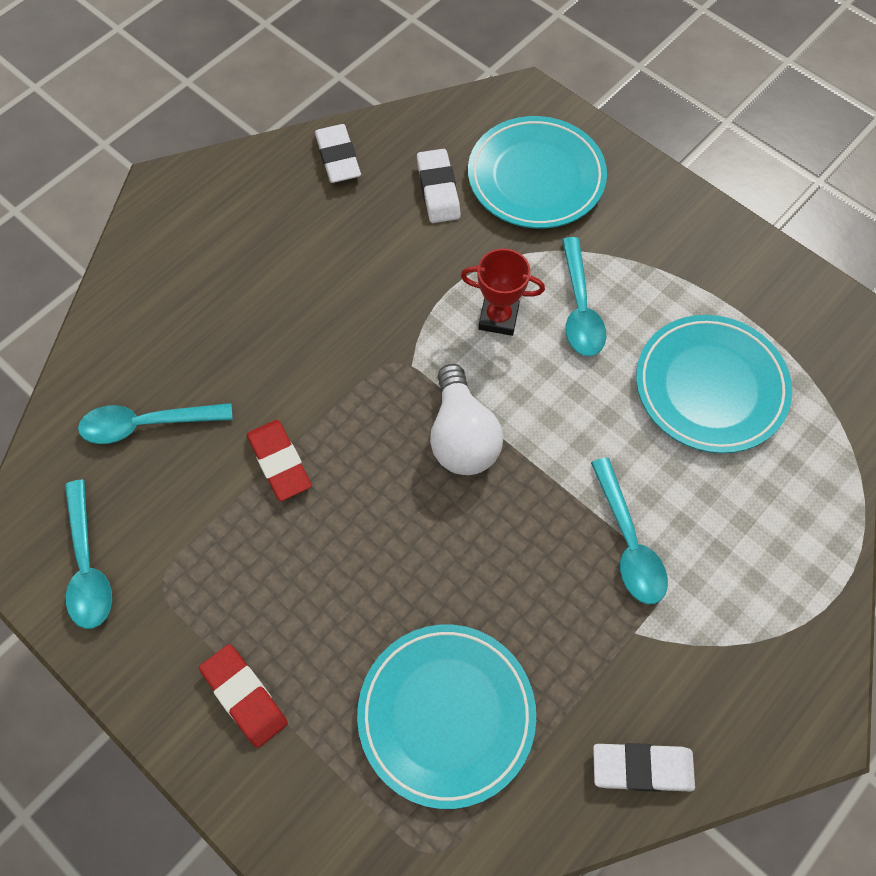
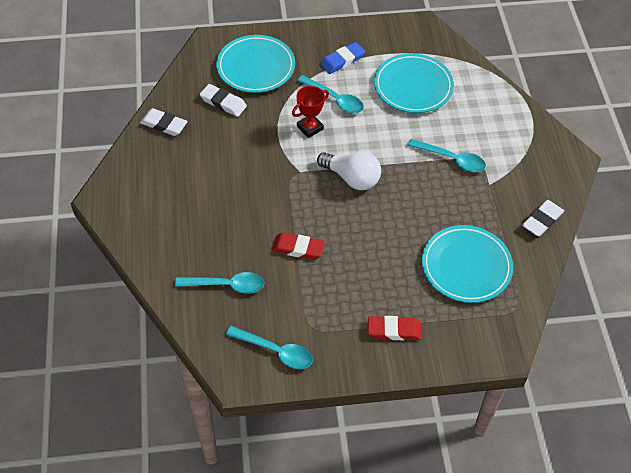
camera: 50 degrees left, 10 degrees down
(146, 424) = (226, 285): turquoise spoon -> turquoise spoon turned 120 degrees counterclockwise
(659, 264) = (342, 60): none -> blue eraser

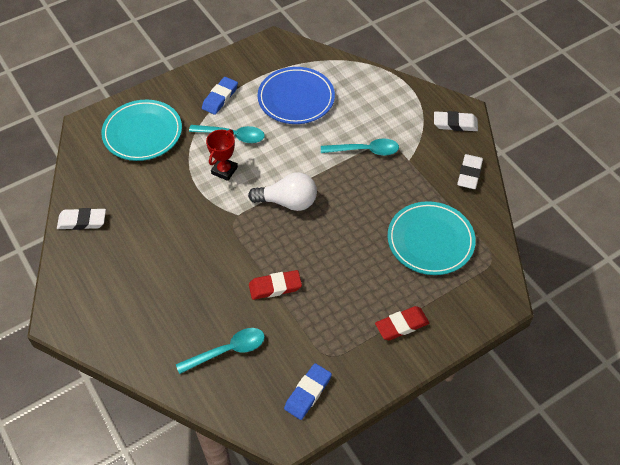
camera: 25 degrees left, 0 degrees up
(223, 102) = (129, 178): white eraser -> white eraser (455, 124)
(275, 351) = (308, 393): turquoise spoon -> blue eraser
(413, 86) = (296, 98): turquoise plate -> blue plate

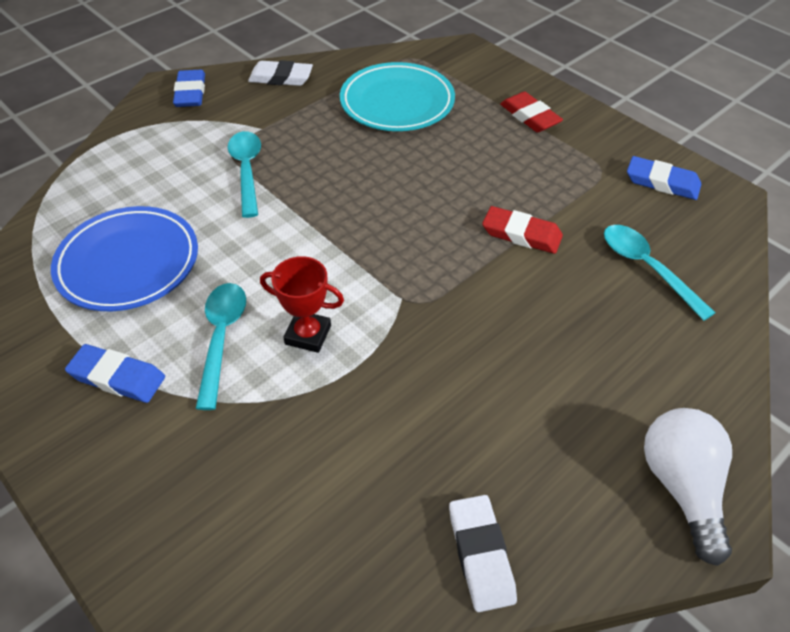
camera: 100 degrees left, 5 degrees down
(142, 133) = (219, 500): turquoise plate -> none
(275, 287) = (521, 234): red eraser -> red eraser turned 45 degrees counterclockwise
(288, 202) = (362, 242): white light bulb -> white light bulb (681, 487)
(455, 124) = (190, 93): white eraser -> blue eraser

